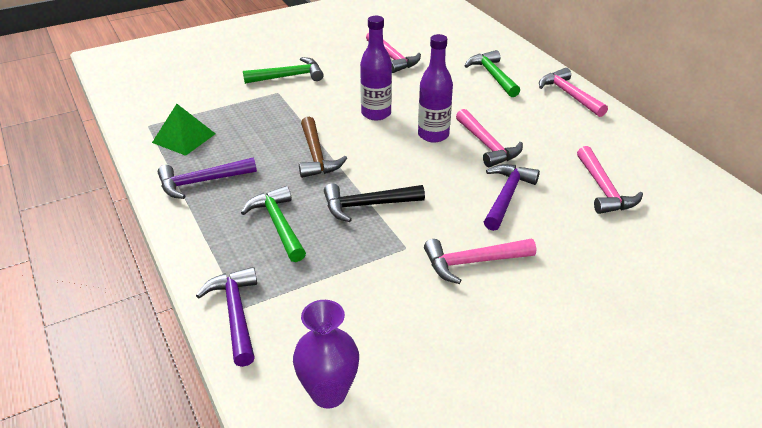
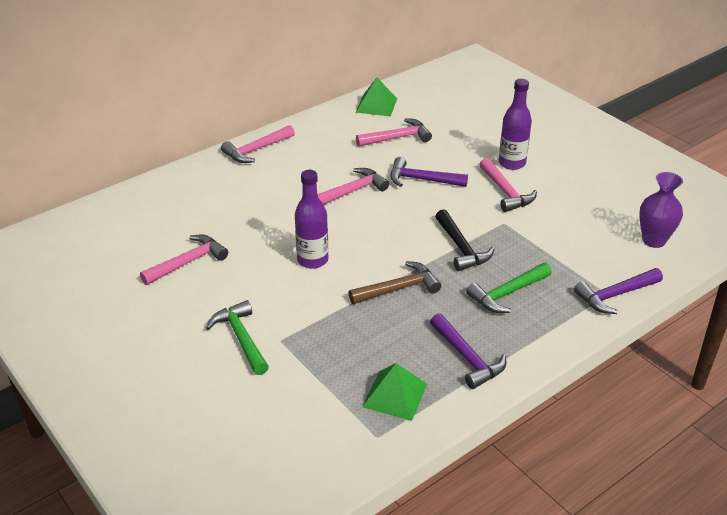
camera: 100 degrees left, 0 degrees up
(433, 135) = (343, 221): purple bottle -> purple bottle (512, 163)
(493, 76) = (223, 192): green hammer -> none
(686, 182) = (376, 105): none -> green pyramid

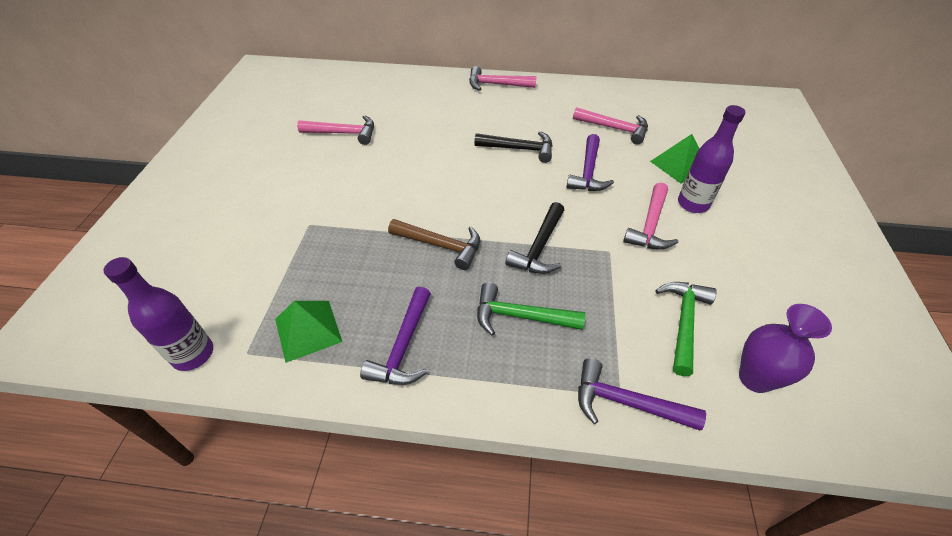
camera: 45 degrees right, 10 degrees up
(241, 338) = (291, 205): green hammer -> green hammer (683, 323)
(312, 260) = (416, 182): purple bottle -> purple bottle (193, 354)
(352, 191) = (519, 149): pink hammer -> black hammer
(376, 105) = (633, 96): green pyramid -> green pyramid (679, 165)
(422, 180) = (588, 172): purple hammer -> purple hammer turned 135 degrees counterclockwise

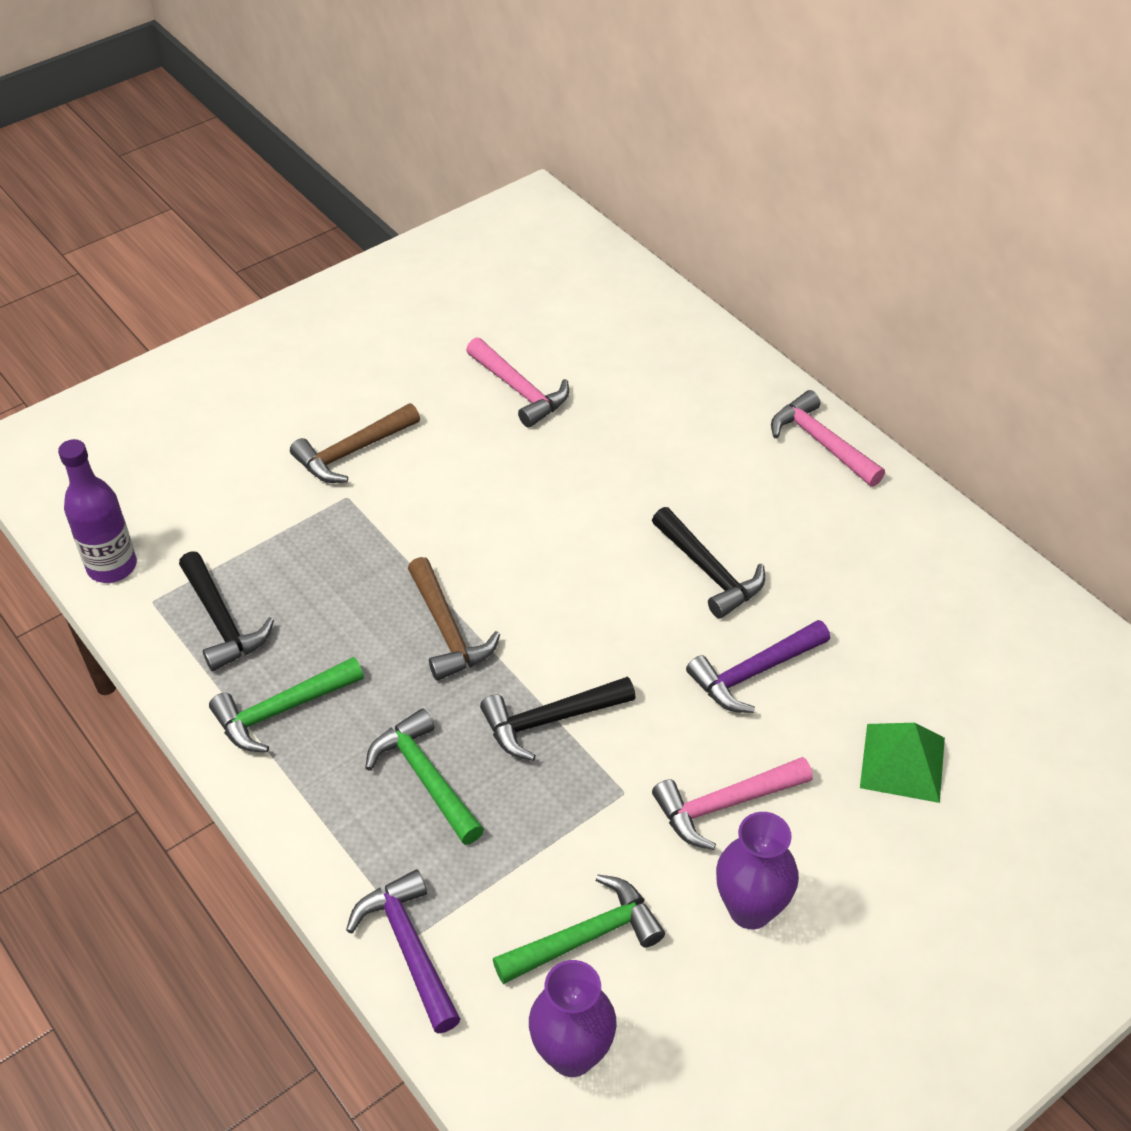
camera: 45 degrees right, 0 degrees up
(286, 204) = (353, 452): none -> brown hammer
(308, 330) = (221, 621): green pyramid -> black hammer
(403, 346) = (282, 710): purple hammer -> green hammer
(614, 129) = (893, 638): pink hammer -> none
(693, 204) = (829, 826): purple bottle -> none
(717, 255) = (750, 909): none -> purple vase

